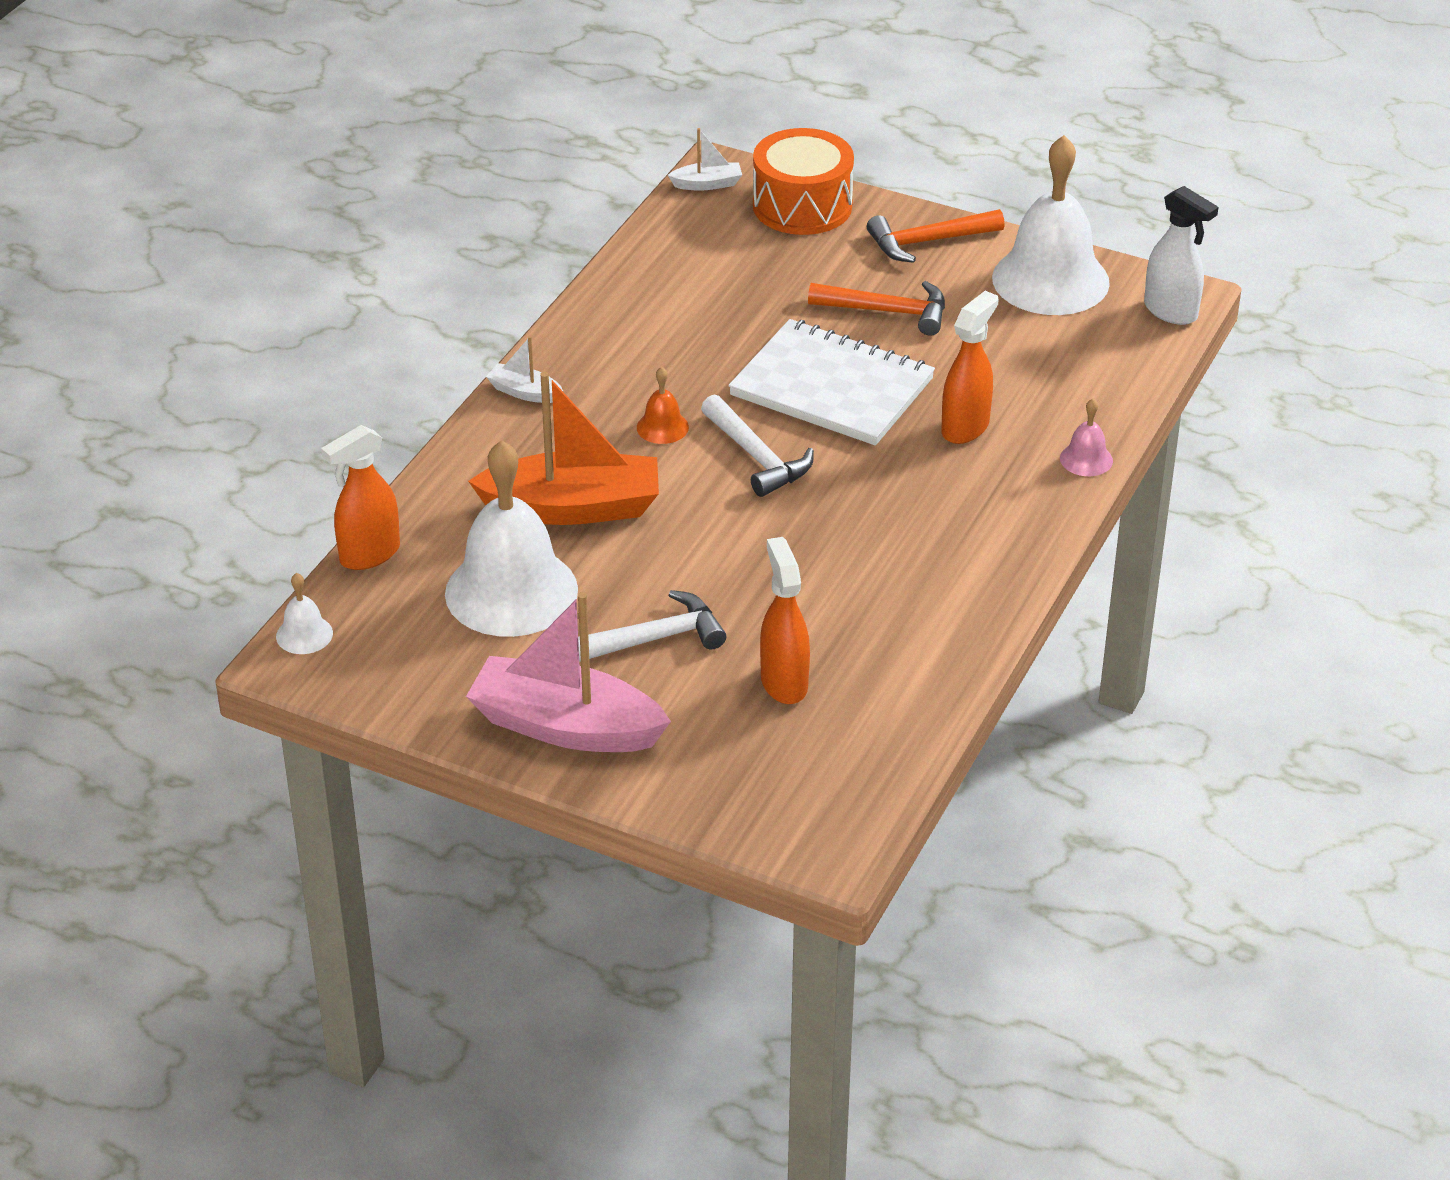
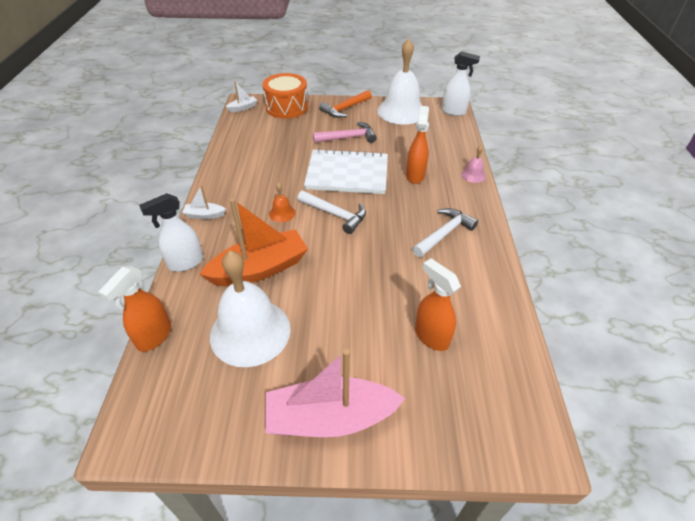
camera: 25 degrees left, 5 degrees up
(304, 634) = (129, 412): white bell -> none
(458, 463) = (185, 263): none -> white spray bottle
(652, 639) = (345, 334): white hammer -> white hammer (444, 234)
(887, 312) = (348, 138): orange hammer -> pink hammer

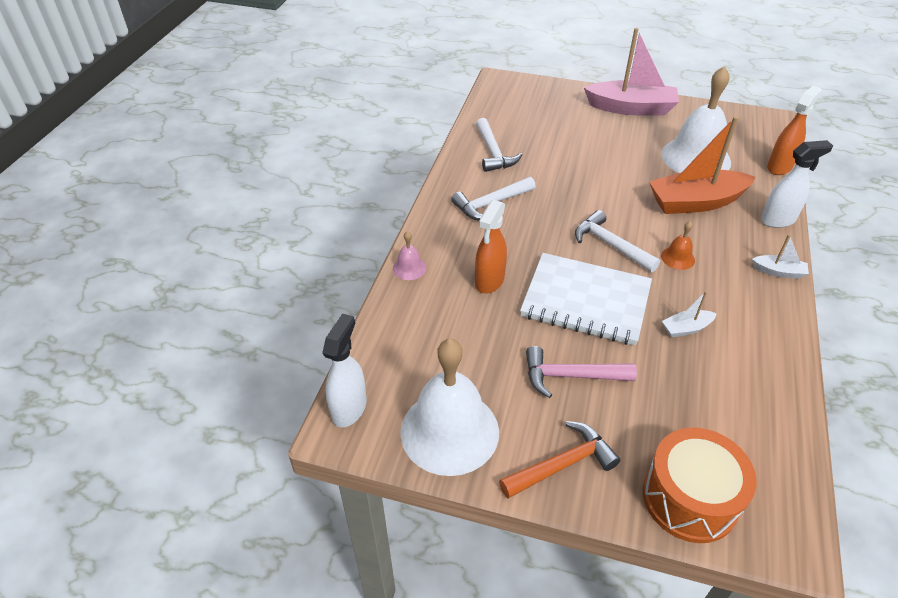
camera: 165 degrees left, 0 degrees up
(243, 108) = (790, 517): white boat -> white boat (686, 328)
(431, 336) = (544, 134): orange spray bottle -> none
(453, 112) = (349, 408): white spray bottle -> white spray bottle turned 75 degrees clockwise
(473, 294) = (493, 152): none -> white hammer

